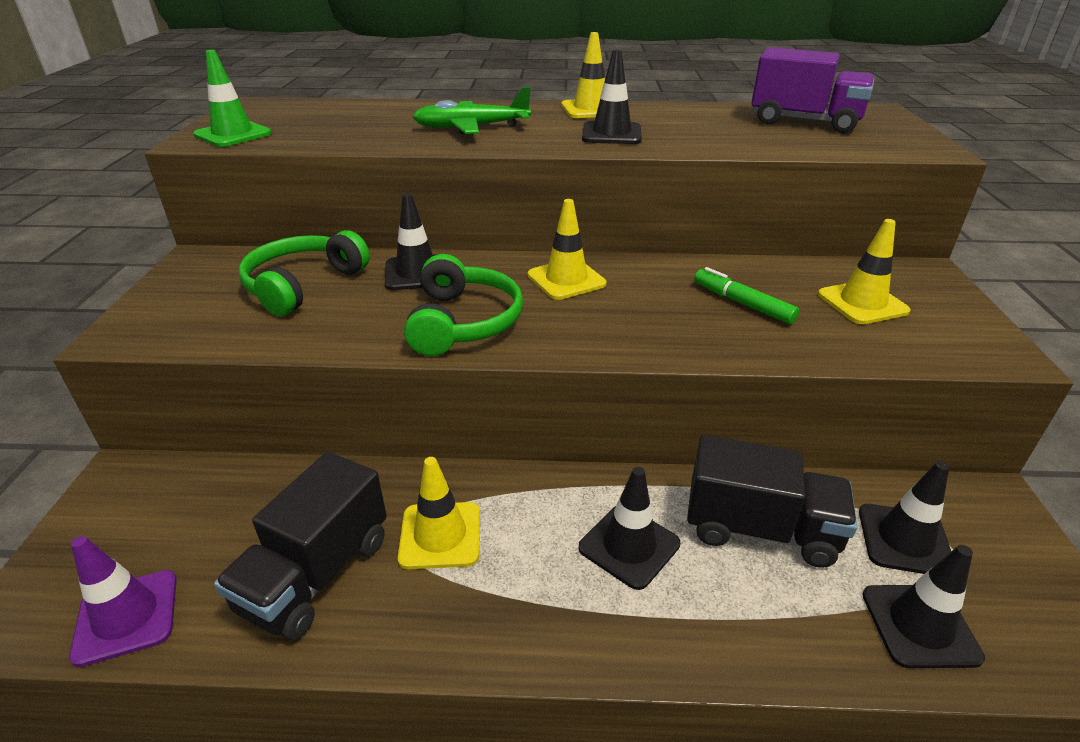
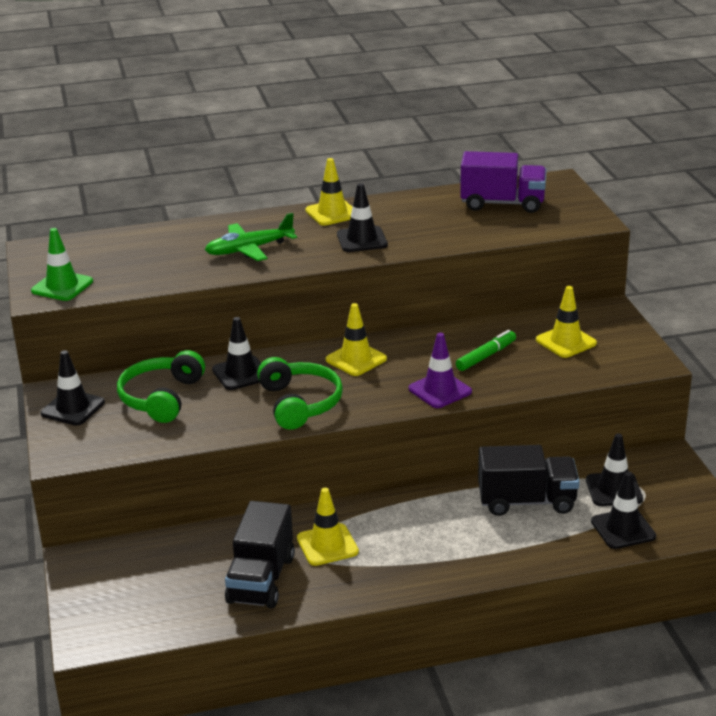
camera: 15 degrees left, 5 degrees down
(126, 617) = (159, 622): purple traffic cone -> purple traffic cone (440, 390)
(629, 546) = (449, 526): black traffic cone -> black traffic cone (73, 408)
(742, 303) = (486, 356): green marker -> green marker turned 105 degrees clockwise

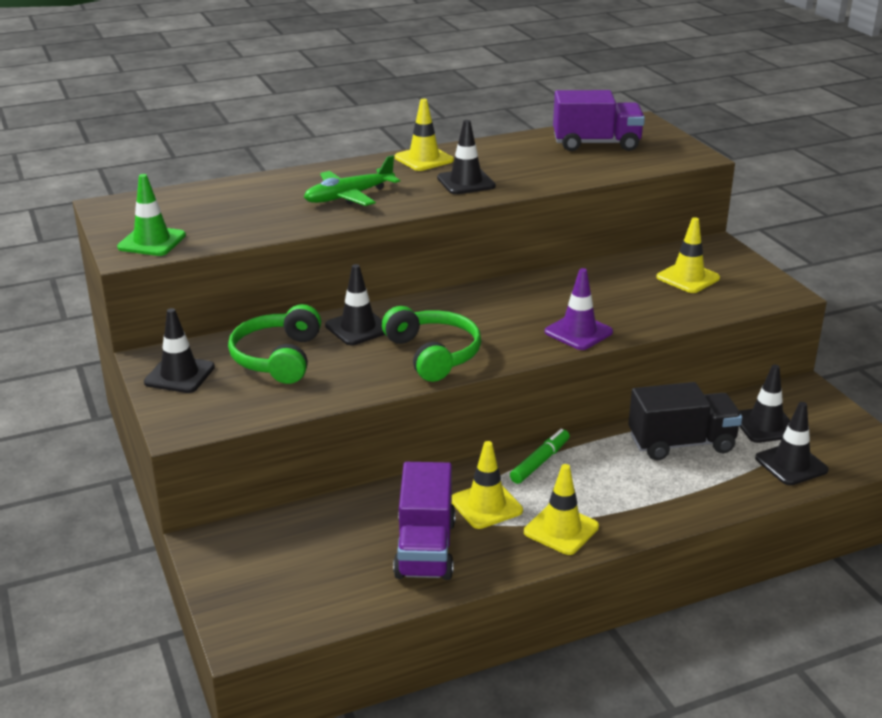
camera: 10 degrees left, 0 degrees up
(261, 579) = (425, 549): black truck -> purple truck
(356, 359) = (477, 307): yellow traffic cone -> yellow traffic cone (561, 529)
(486, 356) = (612, 296): green marker -> green marker (540, 462)

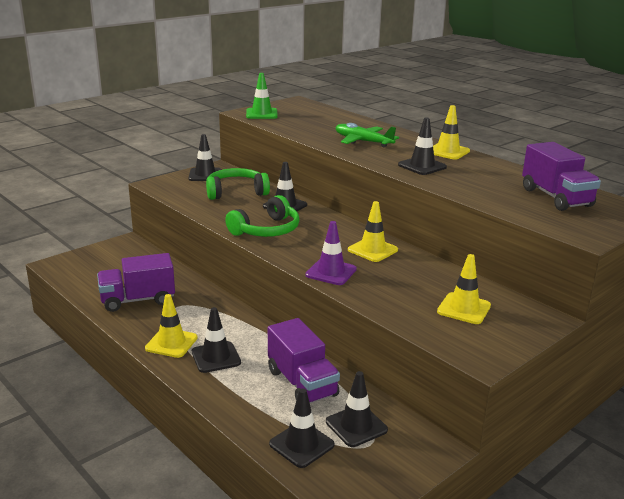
camera: 70 degrees right, 5 degrees down
(486, 505) = (188, 313): yellow traffic cone -> yellow traffic cone (372, 250)
(540, 462) = (246, 325): green marker -> none
(608, 497) = (216, 357): none -> black traffic cone
(681, 443) = (302, 383): black truck -> purple truck

